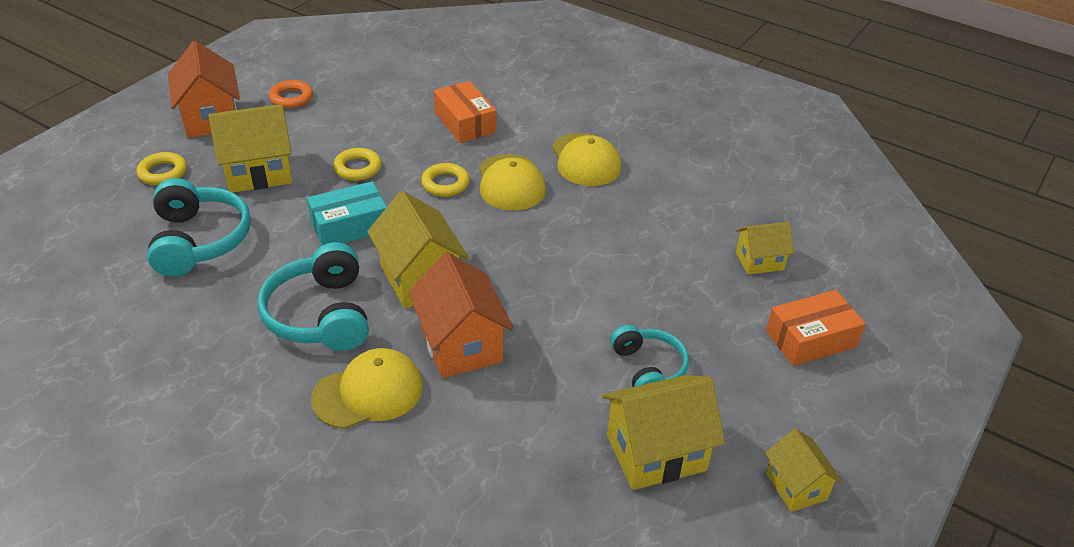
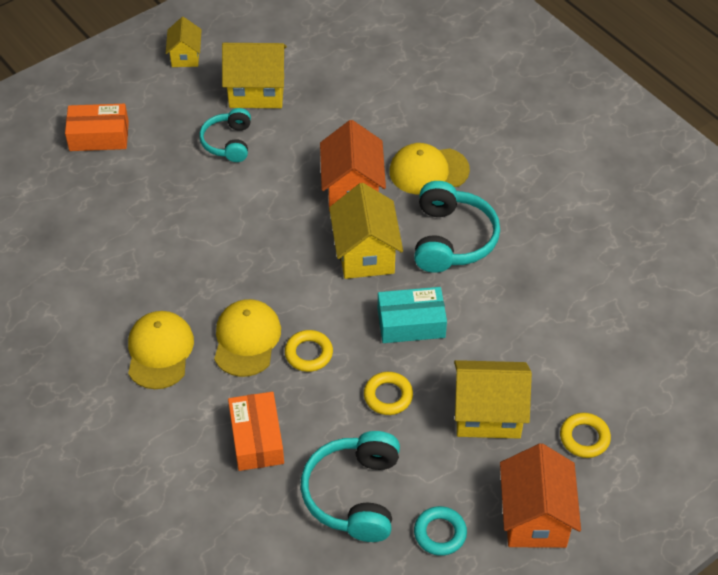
camera: 160 degrees left, 10 degrees up
(199, 240) = (547, 339): turquoise headphones -> turquoise headphones (354, 494)
(291, 98) = (440, 533): orange ring -> turquoise ring
(759, 261) = (83, 204): yellow house -> none

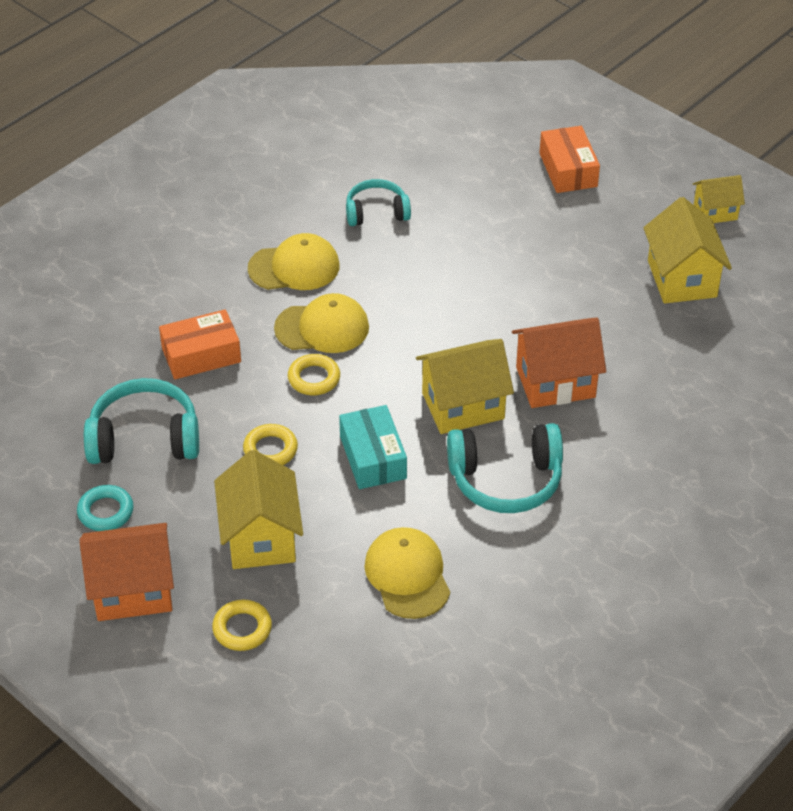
camera: 80 degrees right, 5 degrees down
(228, 142) = (593, 268): turquoise headphones -> turquoise headphones (376, 212)
(428, 171) = (608, 447): yellow cap -> yellow cap (407, 575)

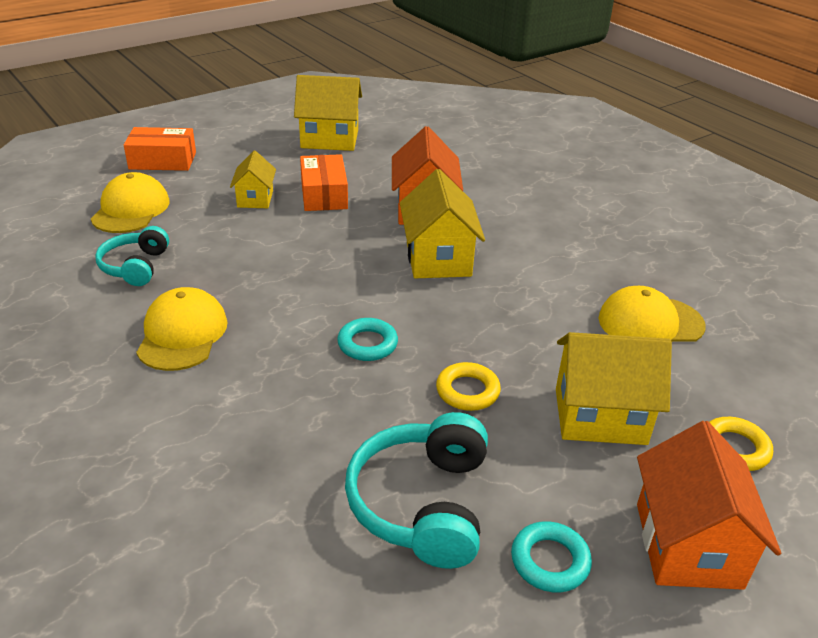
camera: 80 degrees left, 10 degrees down
(201, 355) = (291, 430): orange box -> orange box (324, 194)
(314, 378) = (367, 344): yellow ring -> turquoise ring
(322, 328) = (292, 327): yellow cap -> yellow cap (131, 209)
(373, 457) = (493, 321): turquoise box -> none
(506, 480) = (535, 251): turquoise headphones -> none
(715, 212) = (263, 115): yellow house -> yellow house (255, 199)

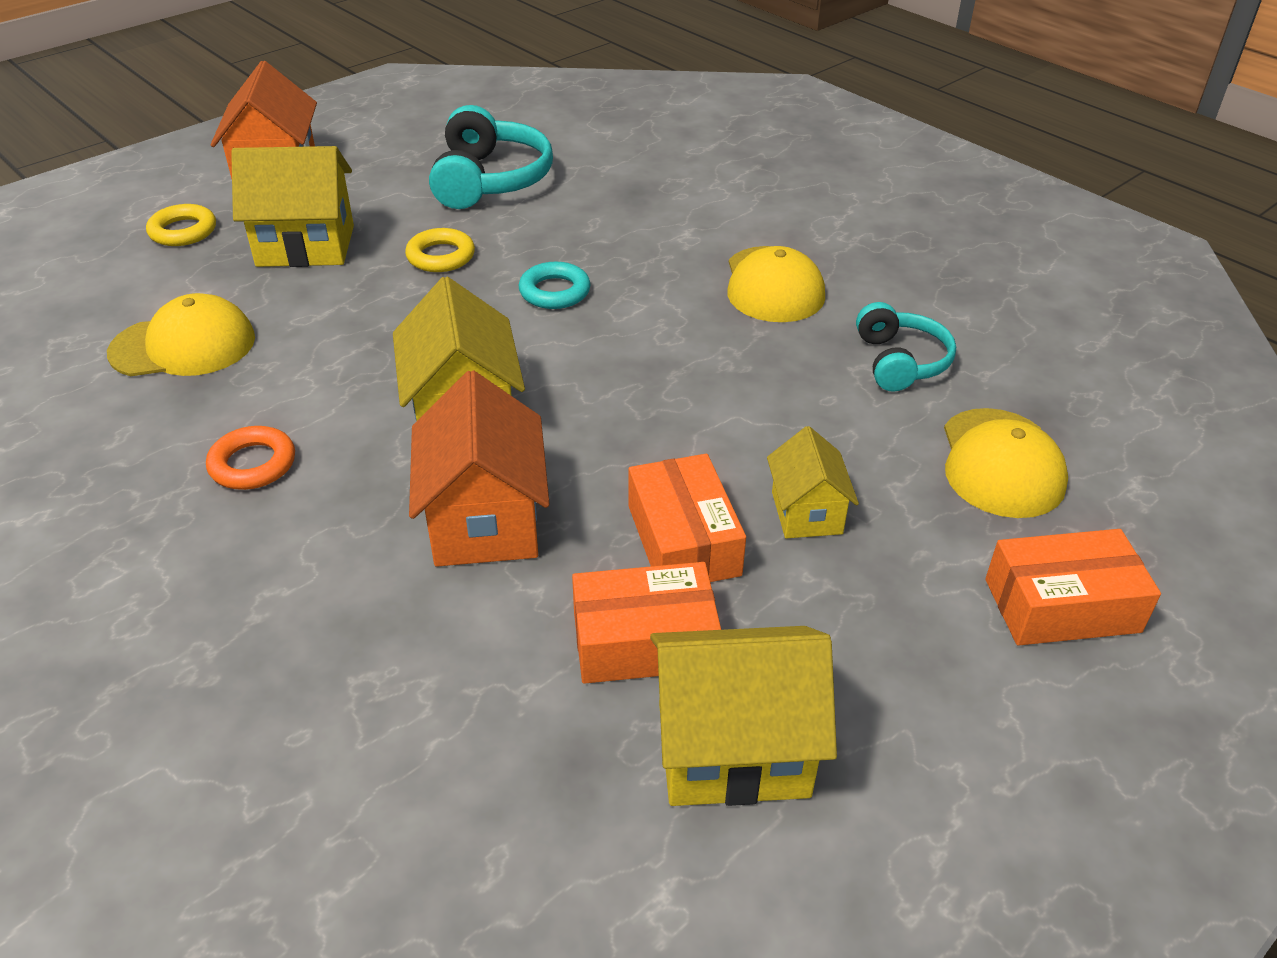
camera: 175 degrees right, 5 degrees up
(354, 166) = (644, 641): none -> orange box
(550, 561) = (392, 159): turquoise ring -> none
(559, 244) = (253, 464): none -> orange ring

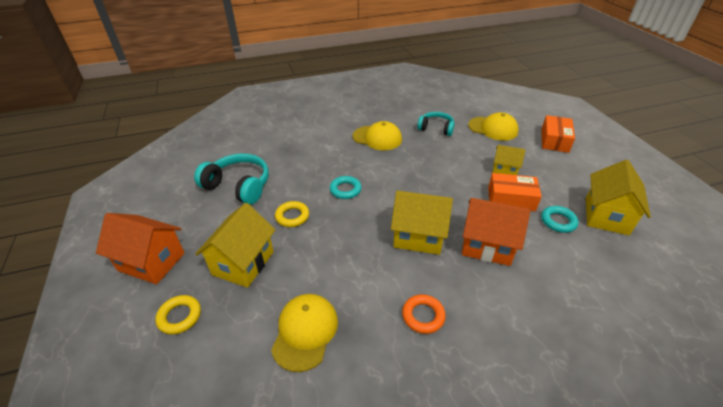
camera: 65 degrees left, 0 degrees up
(644, 641) = (558, 221): orange box -> turquoise ring

